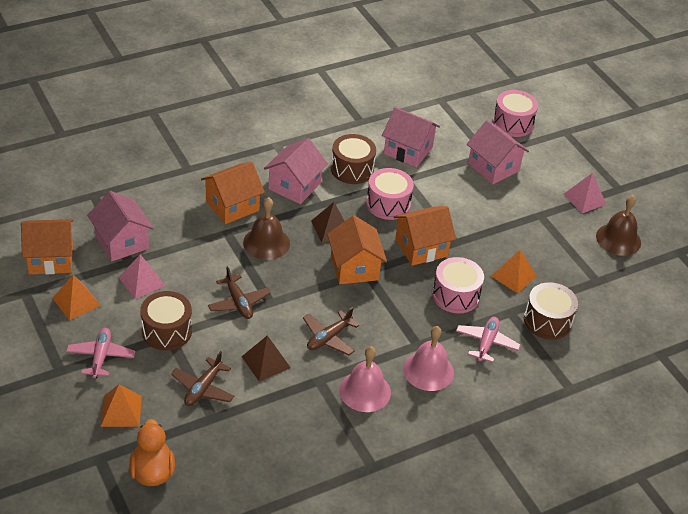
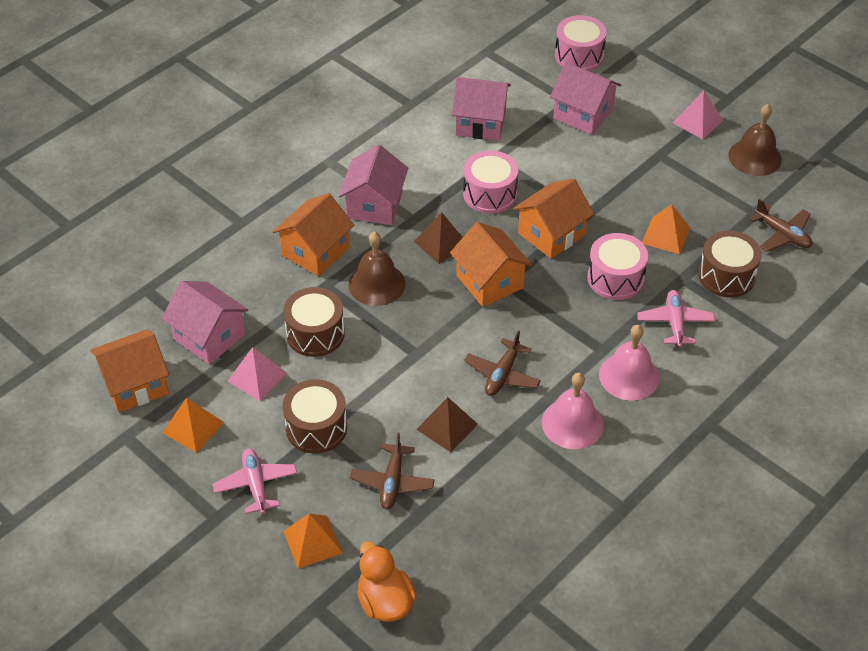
camera: 15 degrees left, 5 degrees up
(238, 303) = (381, 366): brown plane -> brown plane (782, 234)
(352, 169) = (429, 165): brown drum -> brown drum (315, 334)

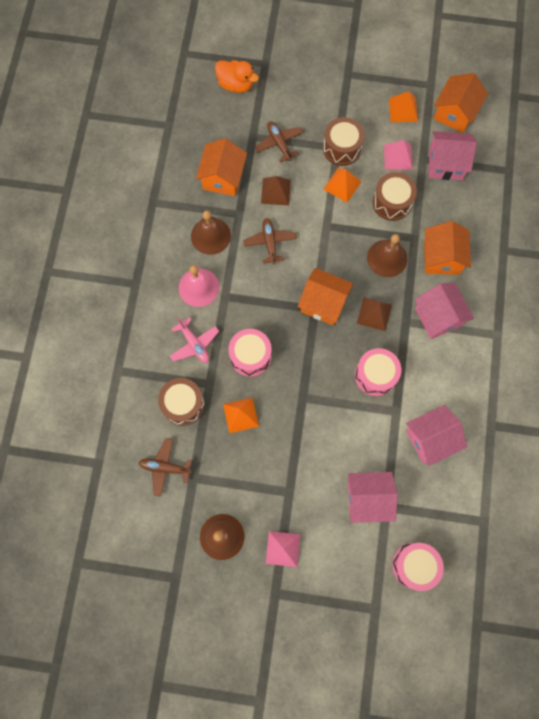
camera: 145 degrees right, 25 degrees up
(256, 484) = (344, 101): pink plane -> none
(312, 542) = (292, 91): orange pyramid -> orange pyramid (342, 185)
(551, 234) = (313, 366): orange house -> orange house (223, 178)
(572, 423) = (210, 236): pink bell -> brown bell

